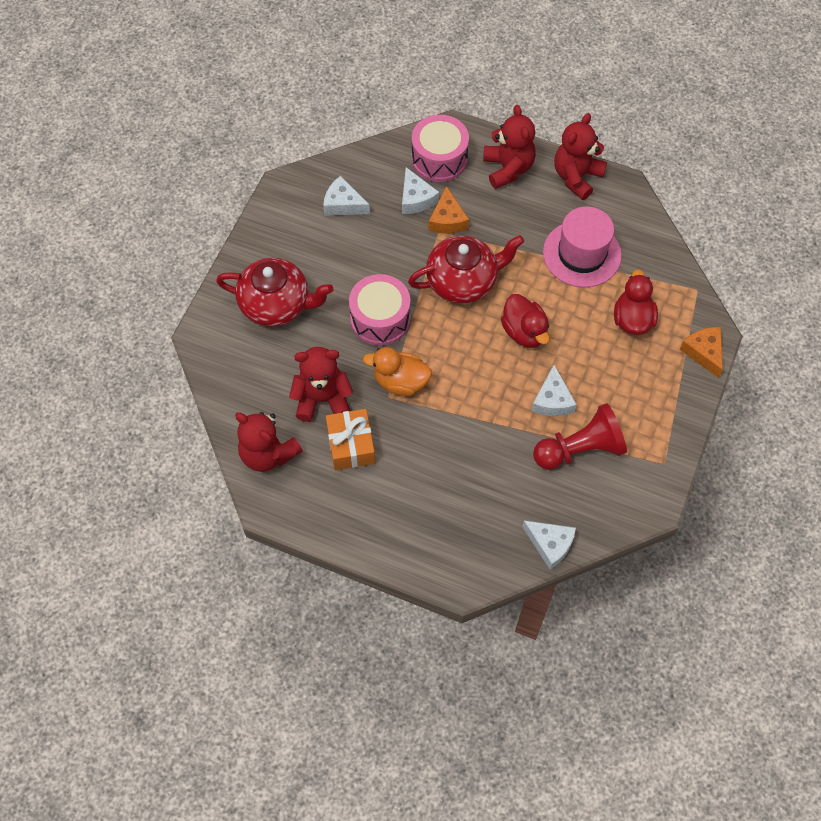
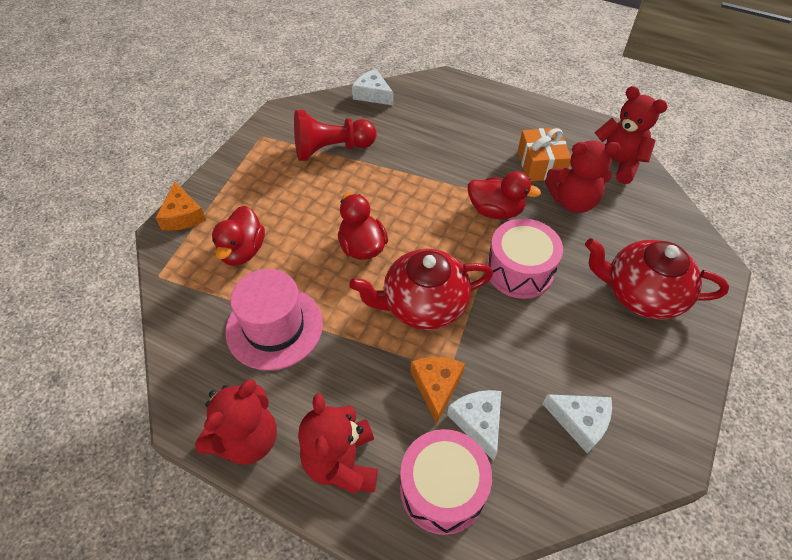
camera: 175 degrees left, 10 degrees down
(400, 381) = (495, 211): orange duck -> red duck
(552, 400) = (347, 186): white cheese -> none

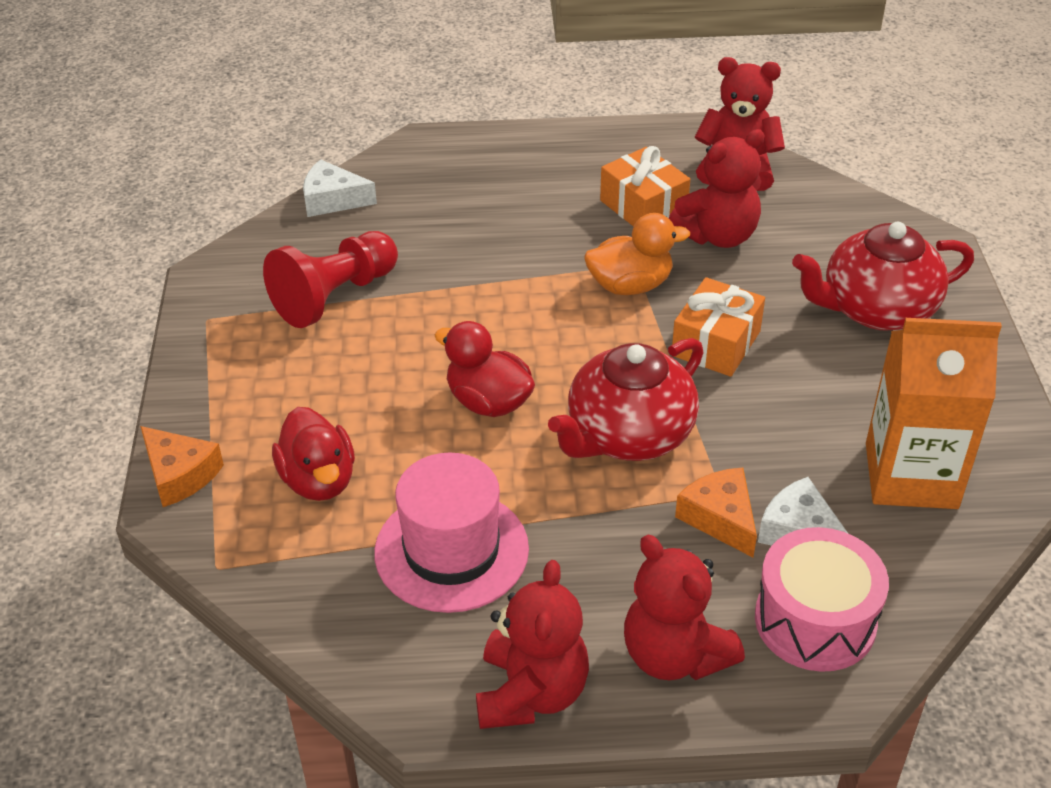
camera: 30 degrees left, 10 degrees down
(495, 211) = (630, 285): red duck -> orange duck
(519, 270) = (716, 343): pink drum -> orange gift
(580, 422) = (911, 475): white cheese -> orange carton

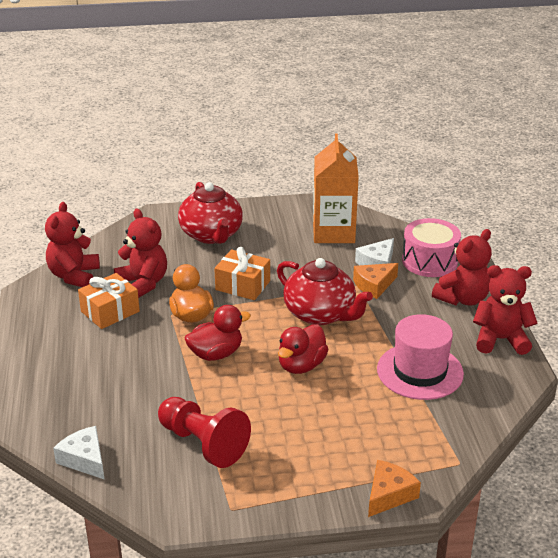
camera: 95 degrees left, 10 degrees down
(318, 480) = (379, 429): red duck -> red duck (216, 354)
(332, 200) = (84, 459): white cheese -> white cheese turned 135 degrees clockwise

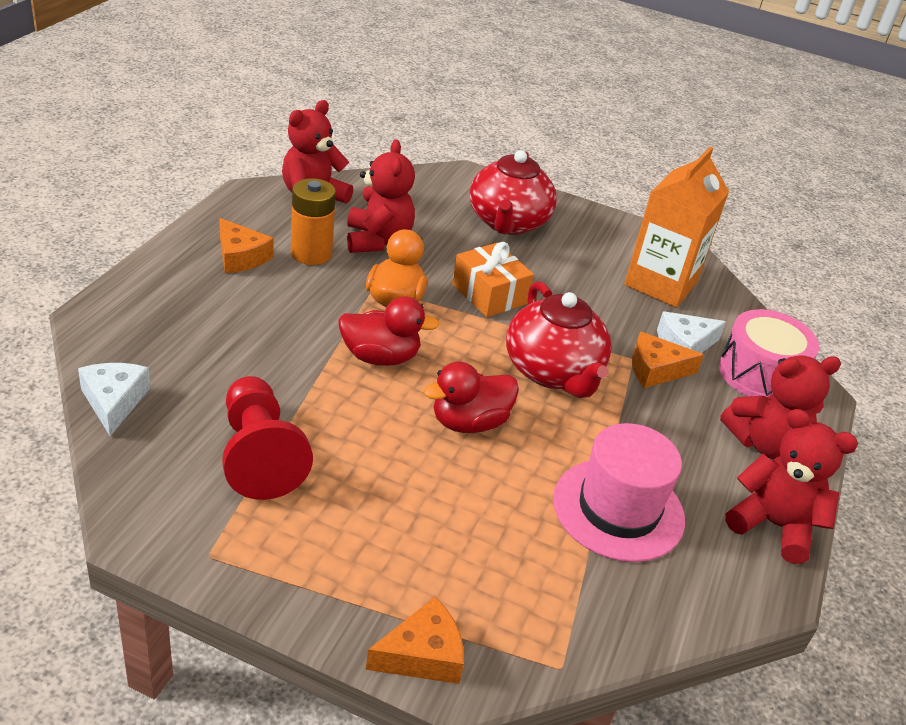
camera: 25 degrees right, 5 degrees up
(67, 335) = (240, 257): none -> orange cheese
(110, 311) = (311, 253): orange gift -> orange battery

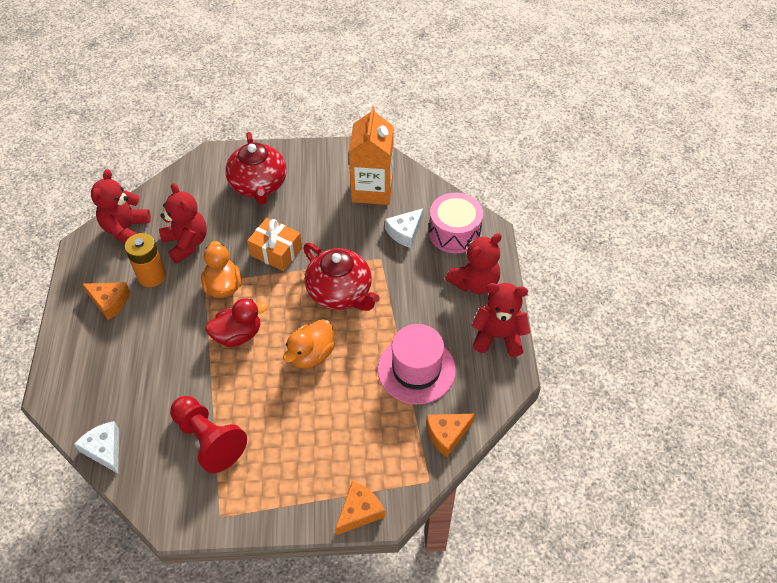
camera: 20 degrees left, 15 degrees up
(469, 422) = (311, 354): red duck -> orange duck
(655, 370) = (396, 260): orange cheese -> orange cheese (447, 434)

